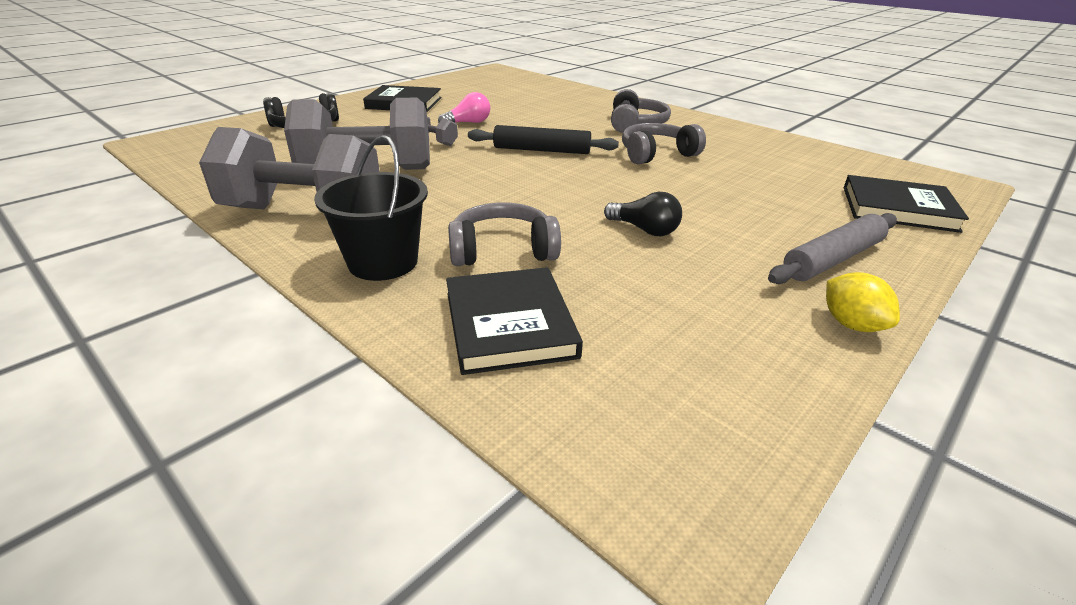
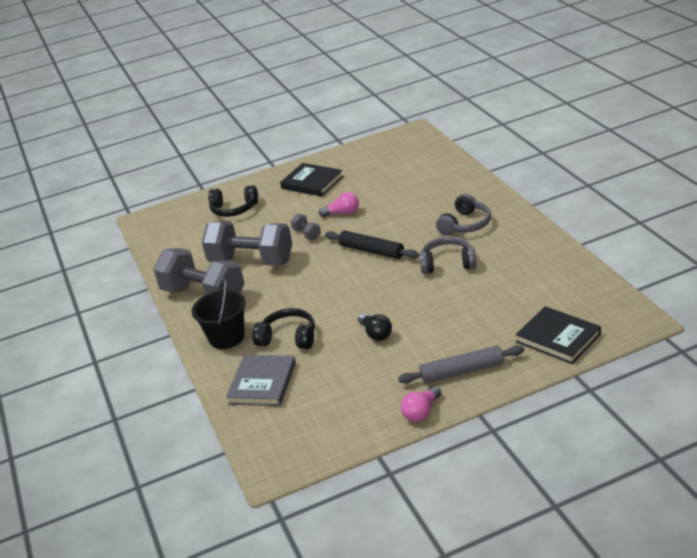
camera: 30 degrees right, 0 degrees up
(503, 250) = (288, 338): grey headphones -> black headphones
(510, 324) = (262, 383): black book -> grey book
(851, 324) = (421, 412): yellow lemon -> pink light bulb

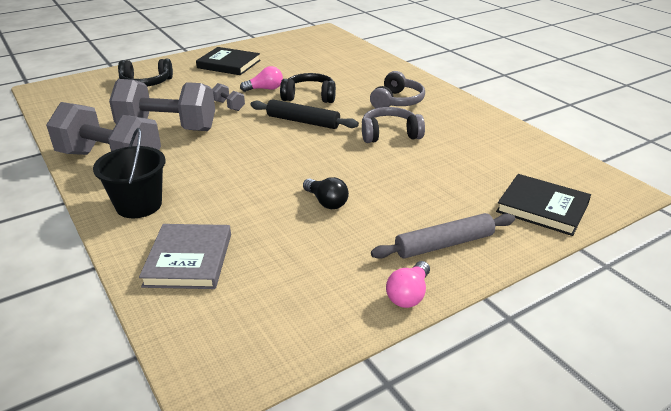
camera: 15 degrees left, 0 degrees up
(288, 338) = (218, 206): black headphones -> black headphones (309, 97)

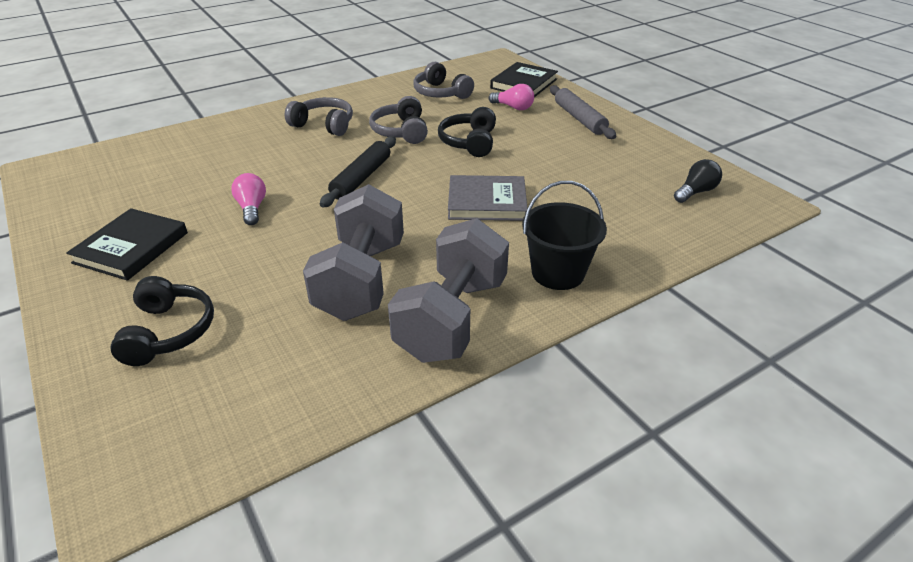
camera: 90 degrees left, 5 degrees up
(189, 260) = (640, 227): grey book -> grey book (487, 202)
(228, 106) = (299, 234): grey dumbbell -> none
(309, 97) = (291, 175): black headphones -> black headphones (469, 142)
(326, 202) = (531, 163): black light bulb -> black light bulb (695, 192)
(409, 294) = (642, 133): pink light bulb -> pink light bulb (513, 107)
(488, 152) = (441, 93): none -> grey headphones

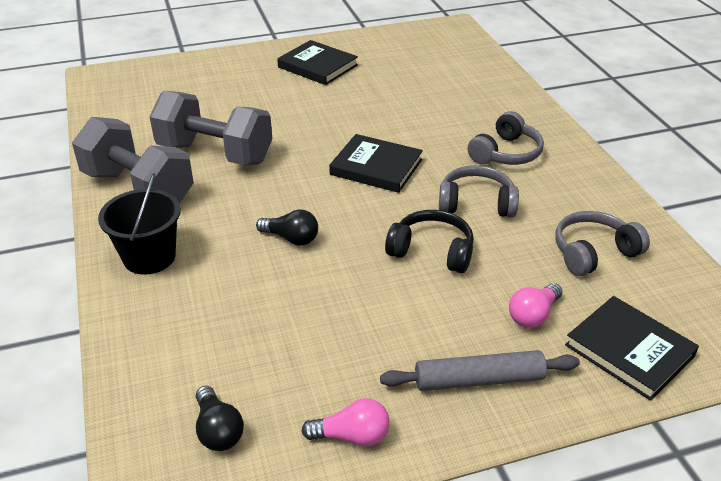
camera: 105 degrees right, 0 degrees up
(168, 332) = (212, 82): black headphones -> none
(252, 208) = (347, 110): pink light bulb -> pink light bulb (352, 436)
(361, 178) = (376, 167): black rolling pin -> black book
(487, 202) = (291, 238): grey book -> black light bulb

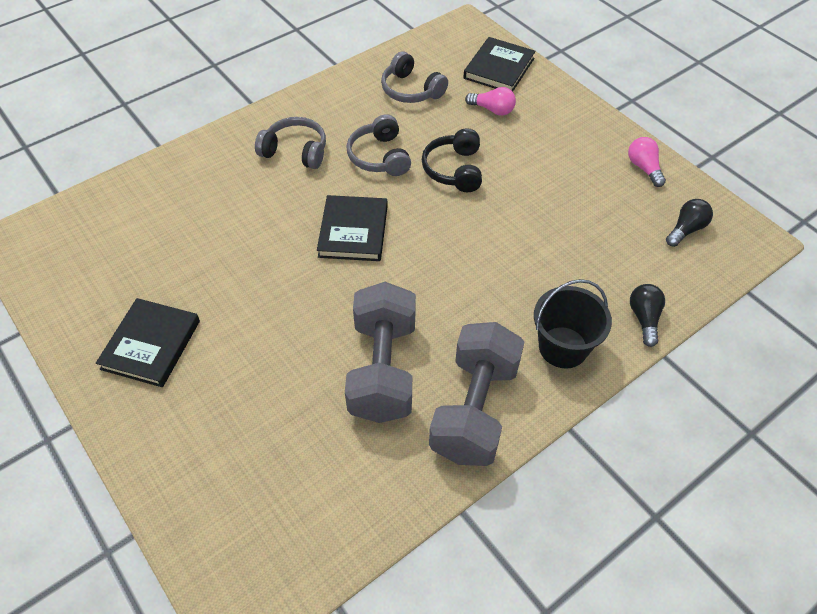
camera: 110 degrees left, 15 degrees up
(291, 238) = (484, 257): black light bulb -> black light bulb (644, 318)
(479, 380) = (564, 124): grey rolling pin -> none

